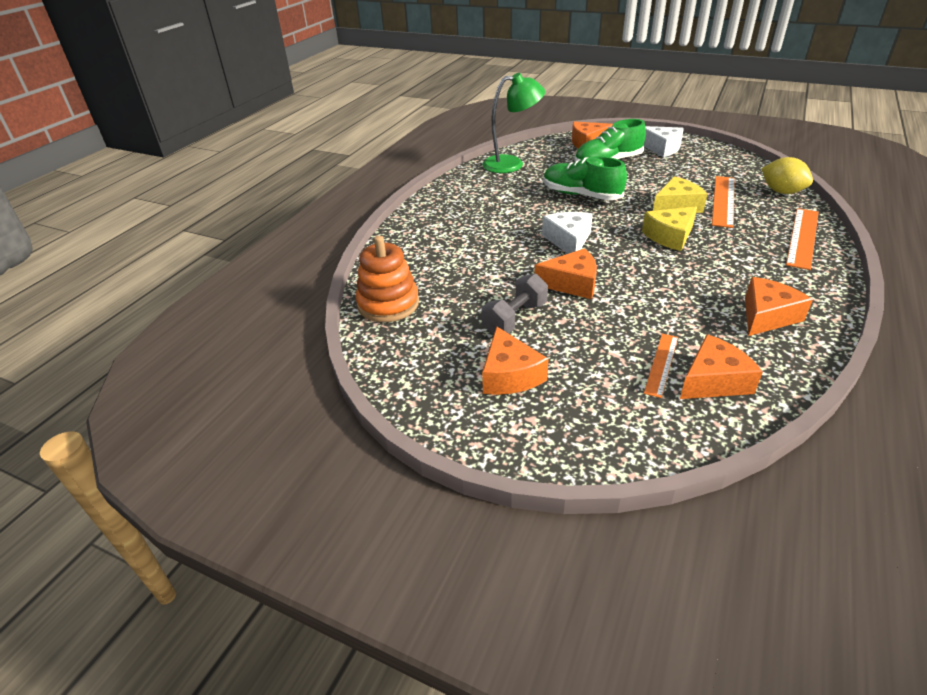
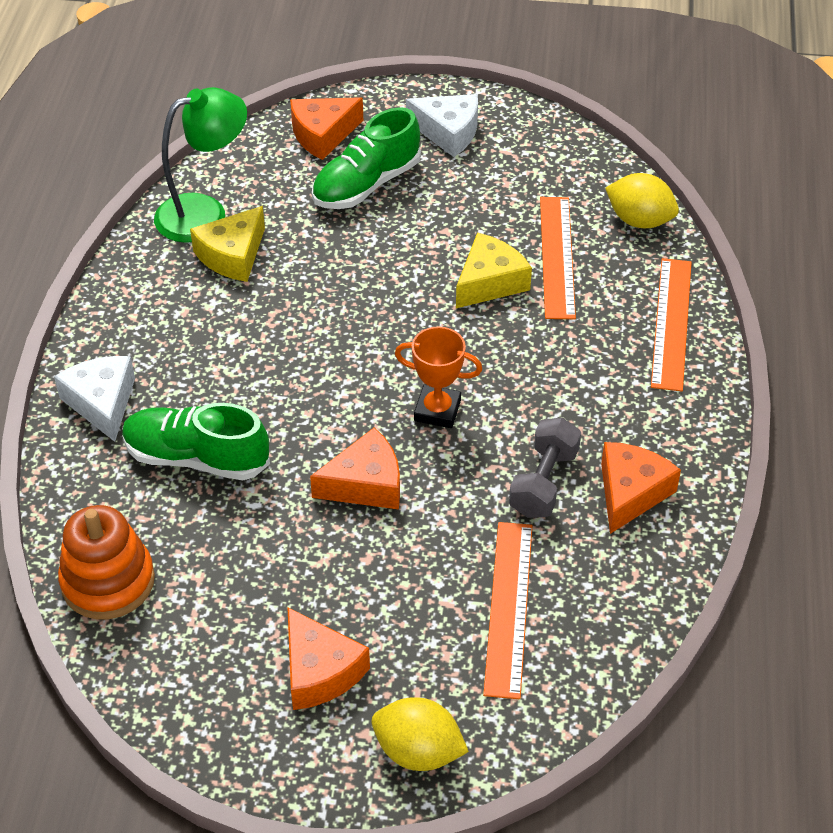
camera: 20 degrees left, 10 degrees up
(515, 318) = (301, 569): grey dumbbell -> grey dumbbell (543, 482)
(568, 240) = (341, 392): white cheese -> white cheese (102, 403)
(570, 439) = (418, 751): none -> yellow lemon
(581, 195) = (339, 279): green shoe -> green shoe (197, 458)
(629, 256) = (437, 410): none -> orange trophy
(661, 364) = (508, 607): orange ruler -> orange ruler, size x1.63
(670, 236) = (488, 355): yellow cheese -> yellow cheese (232, 255)
(713, 381) = (574, 620): orange cheese -> none

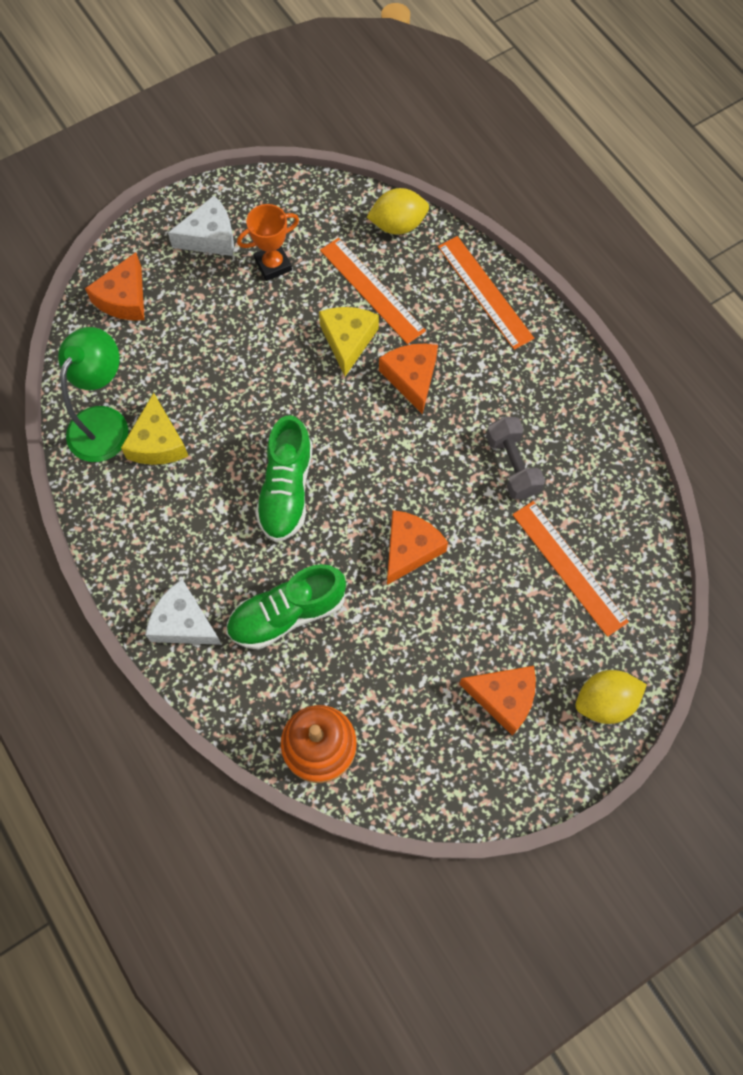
camera: 40 degrees left, 20 degrees up
(366, 184) = (194, 319): green shoe -> green shoe (286, 490)
(437, 410) = (404, 462): orange trophy -> orange trophy (273, 265)
(630, 493) = (567, 434): orange cheese -> orange cheese (411, 378)

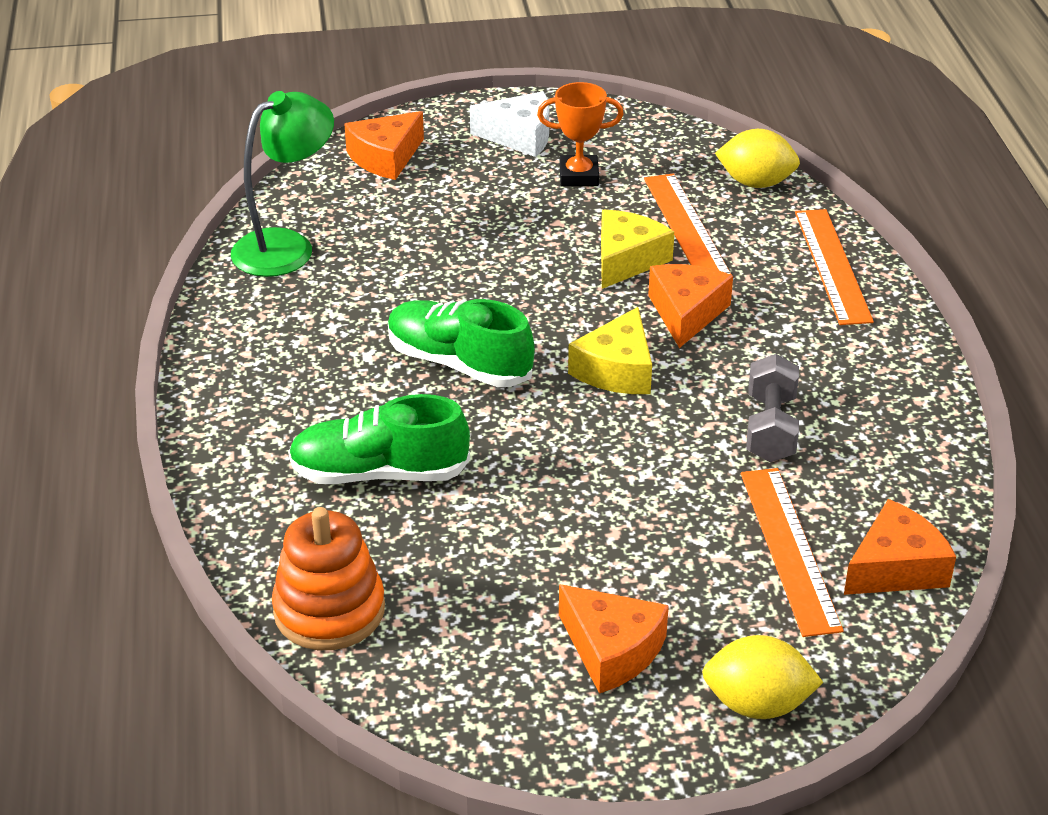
camera: 25 degrees right, 30 degrees down
(158, 442) = (335, 280): yellow cheese -> yellow cheese (616, 370)
(183, 622) = (246, 440): white cheese -> none
(286, 490) = (459, 364): green shoe -> green shoe turned 90 degrees clockwise
(410, 549) = (580, 464): orange cheese -> orange cheese (895, 568)

